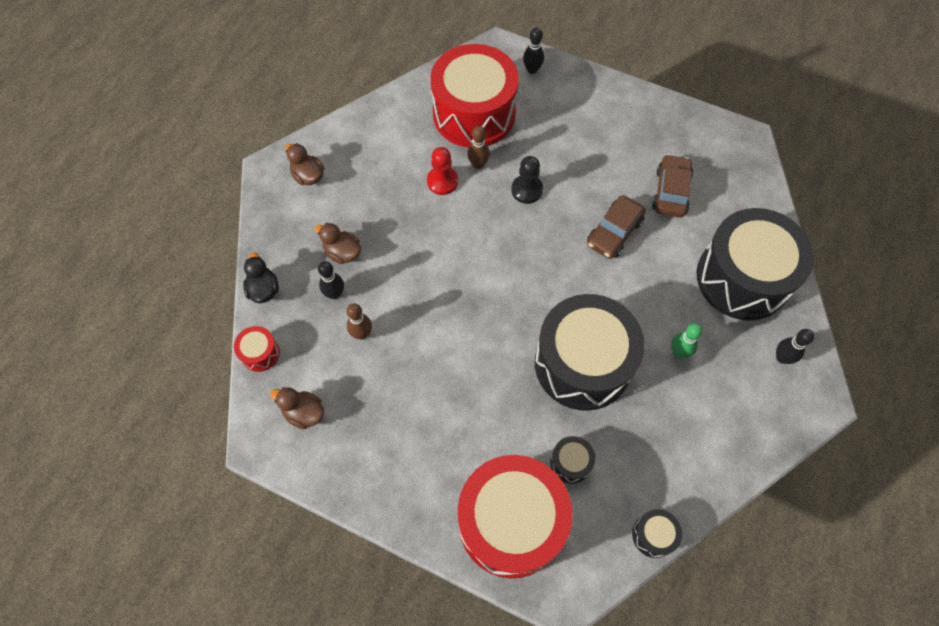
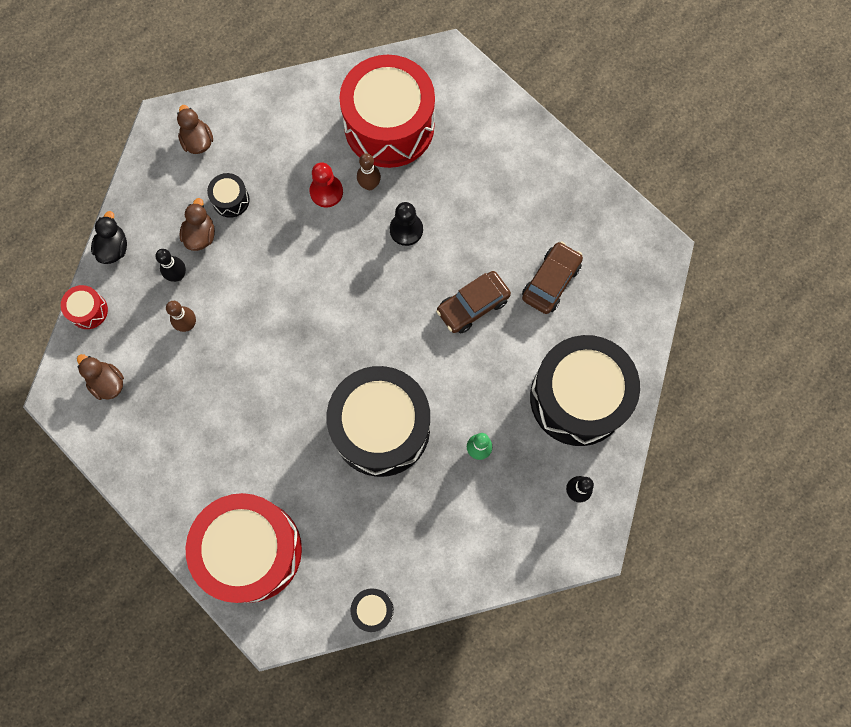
camera: 20 degrees right, 10 degrees up
(342, 252) = (200, 235): brown duck -> brown duck turned 45 degrees clockwise
(532, 70) = (471, 94): black bowling pin -> none
(570, 463) = (328, 517): black drum -> black drum (231, 200)

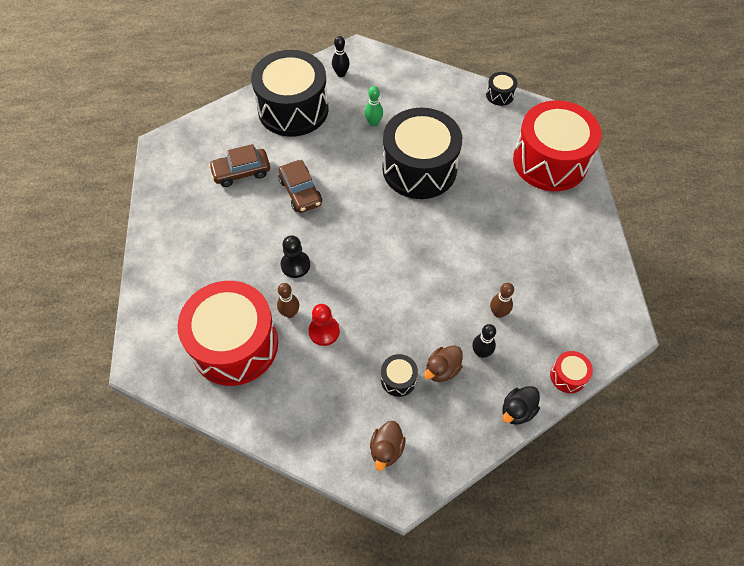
camera: 140 degrees left, 15 degrees down
(107, 383) = (584, 315): brown duck -> none
(473, 305) = (300, 192): brown car -> brown car turned 60 degrees clockwise

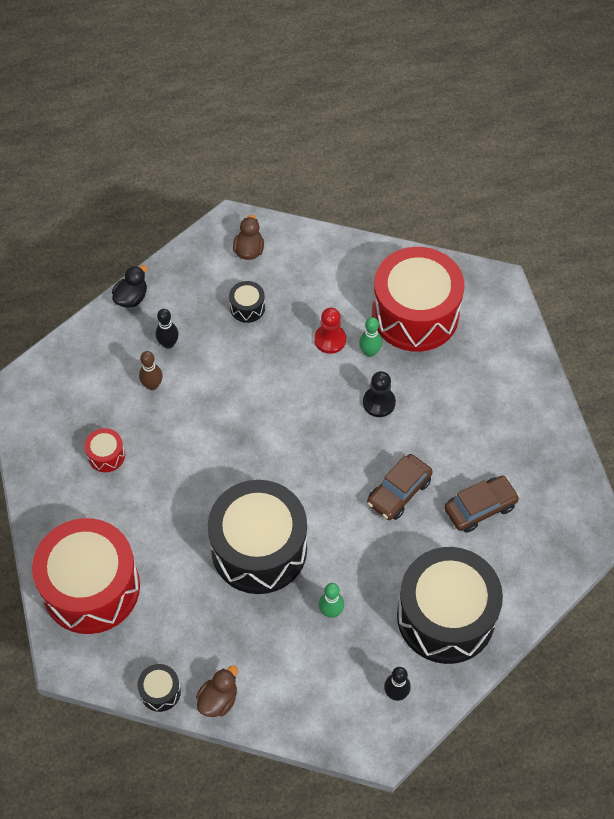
camera: 170 degrees right, 0 degrees up
(290, 313) = (369, 352): brown bowling pin -> green bowling pin
(300, 192) = (399, 492): brown car -> brown car turned 105 degrees counterclockwise
(442, 369) = (206, 322): brown duck -> brown duck (218, 700)
(568, 376) = (82, 335): red drum -> red drum (106, 455)

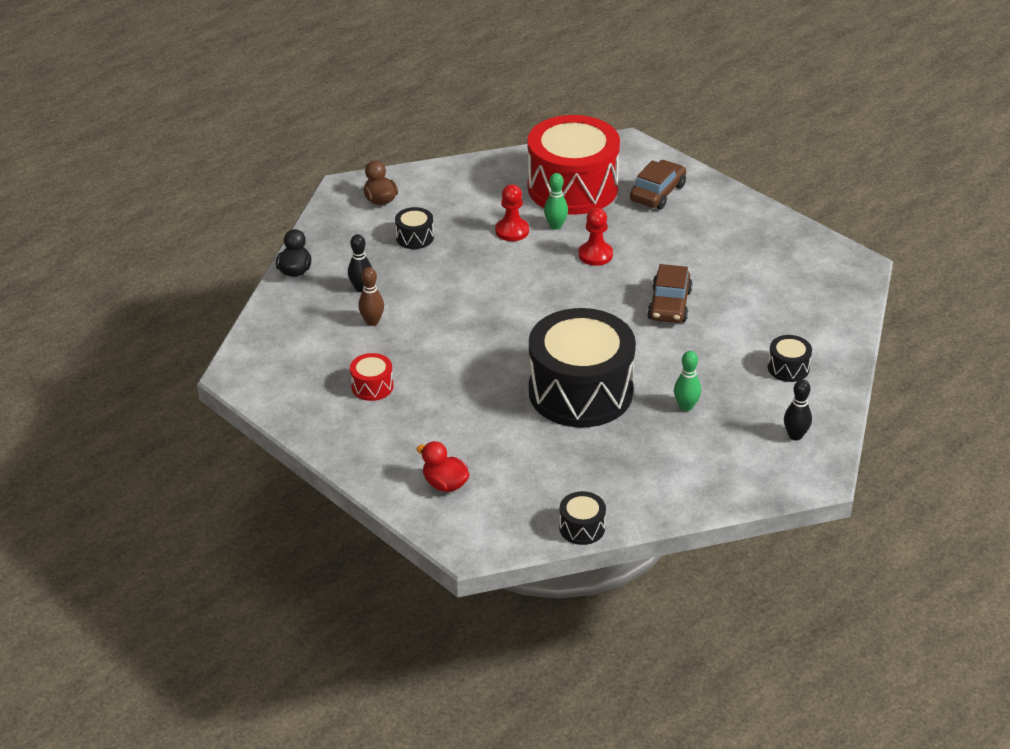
camera: 30 degrees left, 20 degrees down
(91, 587) = (445, 484): red drum -> red duck
(218, 700) = (642, 509): brown duck -> none
(379, 402) = (595, 255): black pawn -> red pawn
(446, 616) = (788, 368): black drum -> black drum, size x0.40
(480, 508) = (748, 288): brown car -> brown car (657, 193)

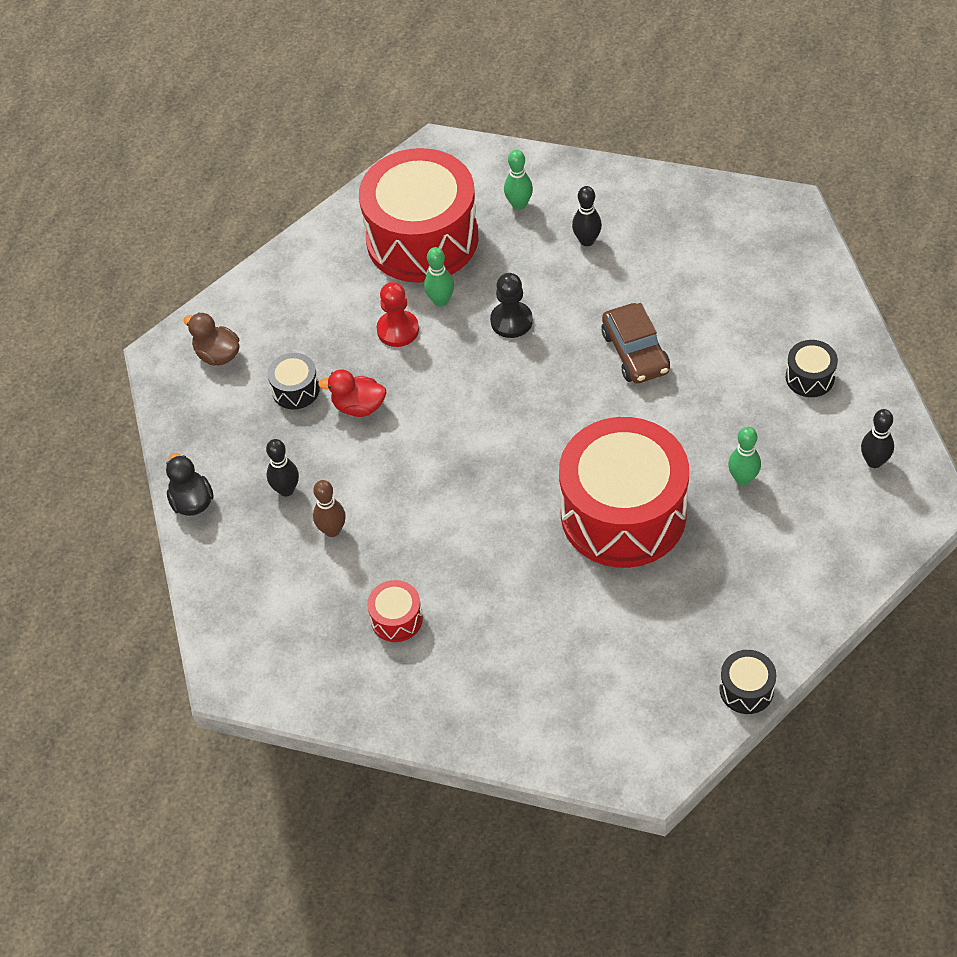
camera: 25 degrees left, 15 degrees up
(445, 484) = (567, 708): red duck -> red duck (358, 406)
(580, 392) = (623, 514): black drum -> red drum
(595, 255) = (511, 321): red pawn -> black pawn
(657, 193) = (519, 204): brown car -> green bowling pin
(689, 230) = (587, 240): none -> black bowling pin

